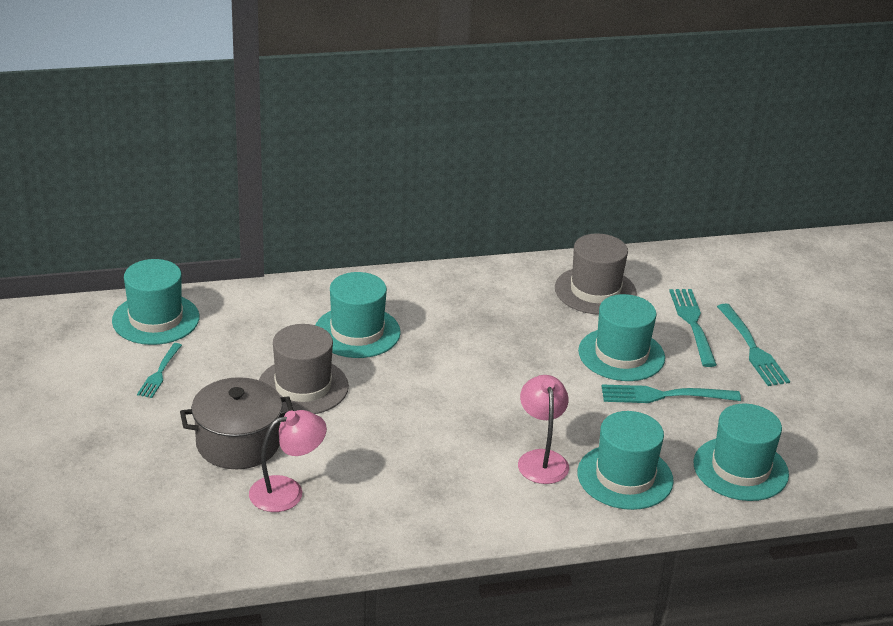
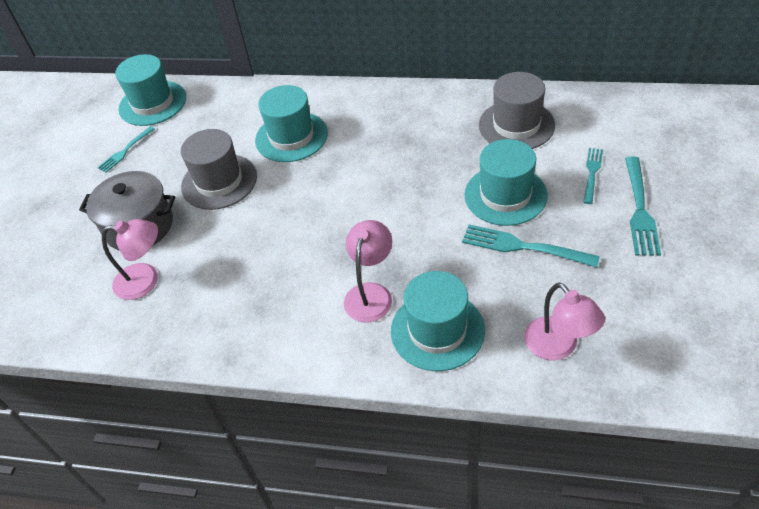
camera: 30 degrees right, 15 degrees up
(692, 324) = (592, 173): turquoise fork -> turquoise fork, size x0.63
(740, 469) = (558, 347): turquoise hat -> pink lamp

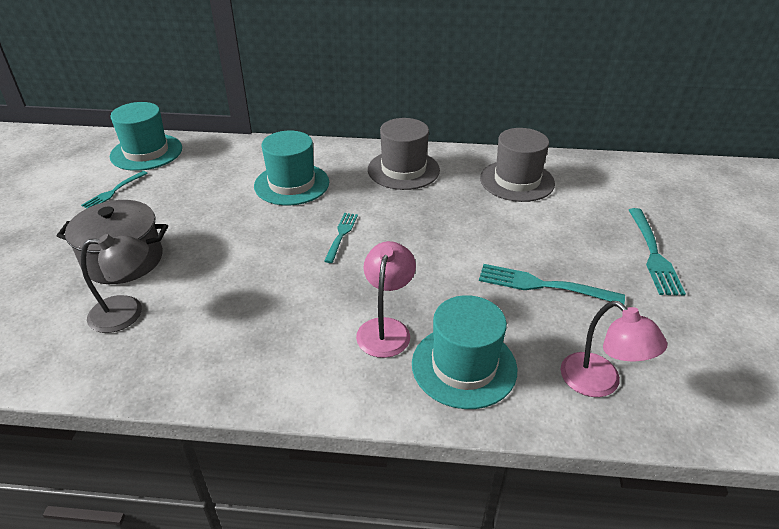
camera: 10 degrees left, 10 degrees down
(146, 280) = (127, 313): pink lamp -> grey lamp
(219, 181) = (215, 221): grey hat -> grey hat (403, 170)
(505, 195) = (516, 239): turquoise hat -> none
(592, 173) = (599, 222): turquoise fork -> turquoise fork (341, 235)

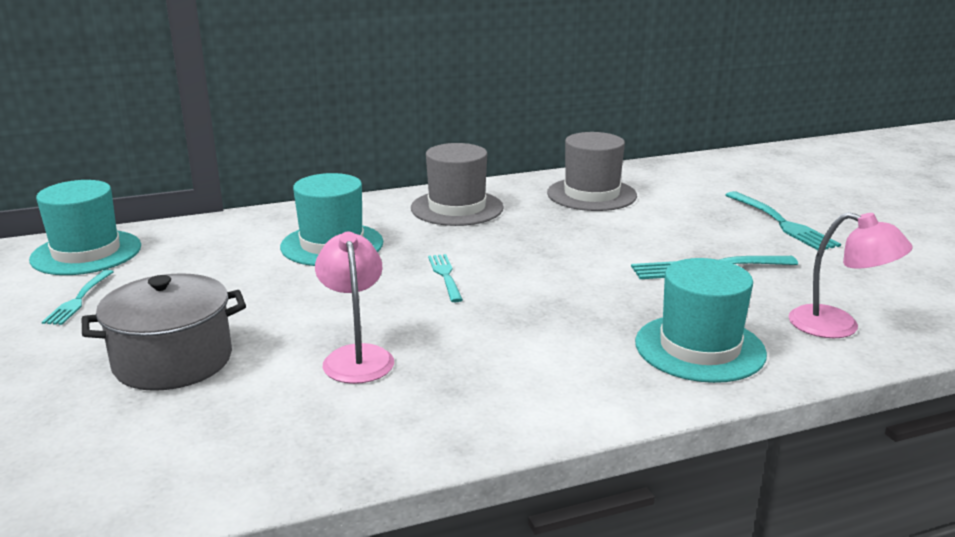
camera: 25 degrees left, 15 degrees down
(127, 313) = (239, 409): grey lamp -> none
(386, 328) = (585, 340): pink lamp -> pink lamp (356, 356)

